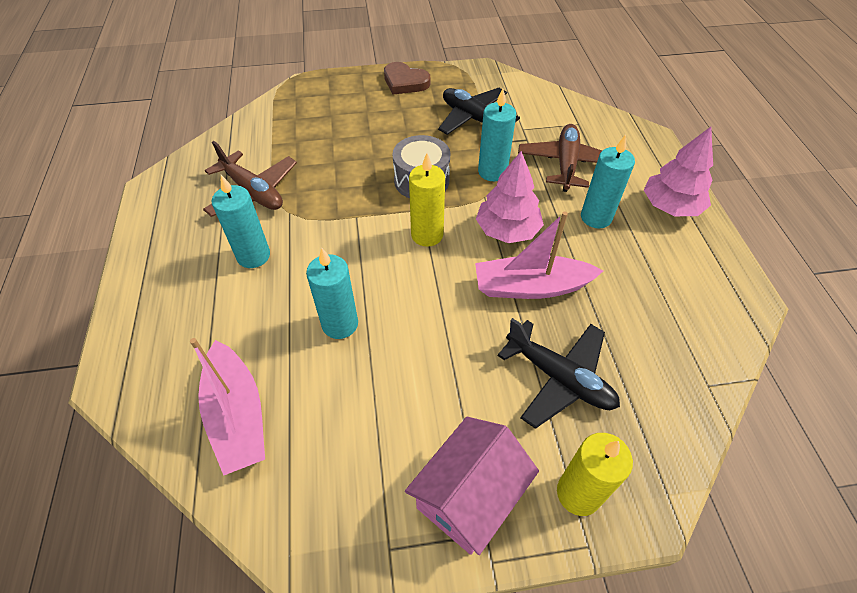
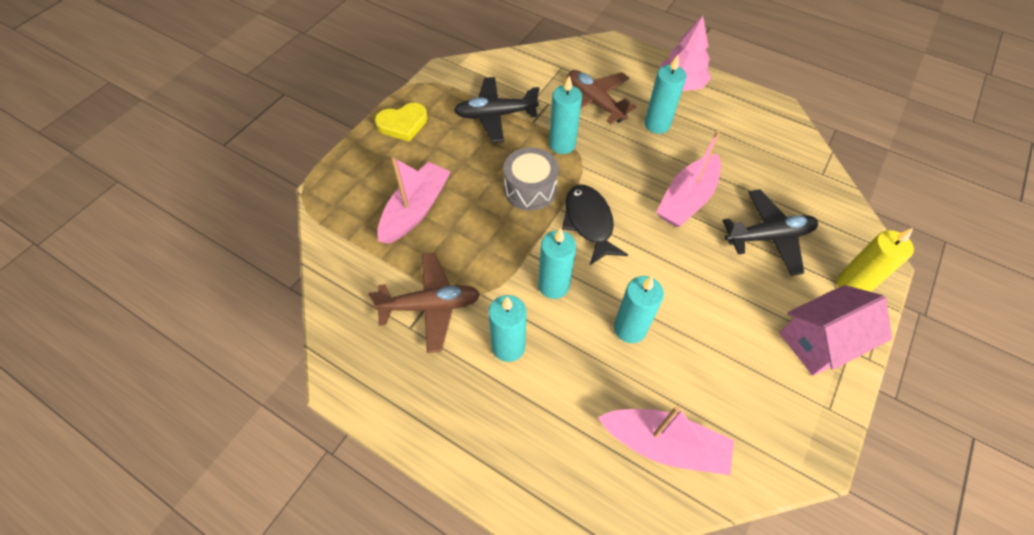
camera: 50 degrees left, 5 degrees up
(332, 134) = (415, 210): none -> pink boat
(338, 249) = (553, 285): none -> turquoise candle
(405, 82) = (403, 124): brown heart -> yellow heart
(427, 235) = (589, 222): yellow candle -> black fish
(469, 496) = (820, 341): pink house -> pink house turned 75 degrees clockwise
(507, 230) = (626, 176): pink tree -> none

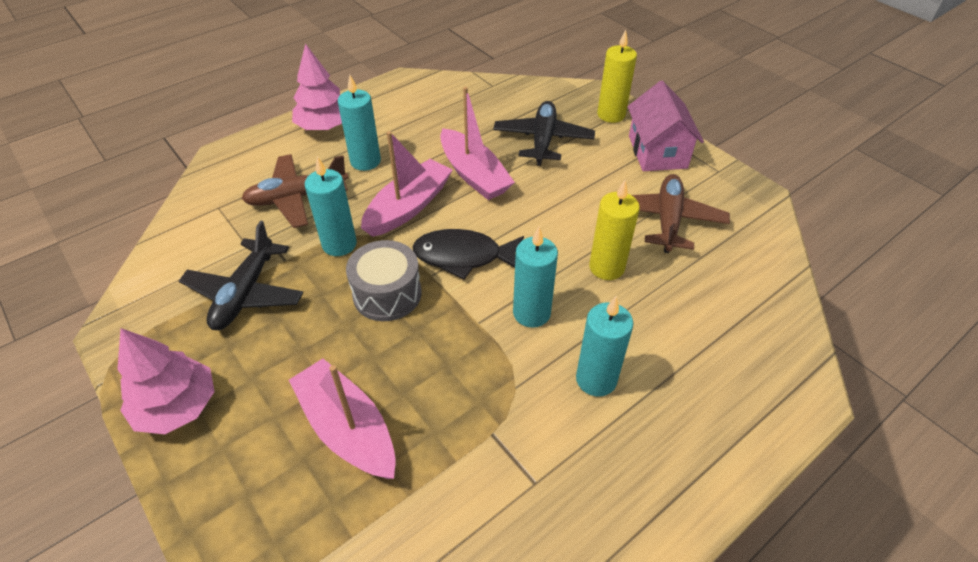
camera: 70 degrees left, 10 degrees down
(403, 124) = (177, 406): yellow heart -> pink tree
(430, 306) = (511, 449): brown plane -> brown plane (667, 220)
(630, 328) = (606, 267): turquoise candle -> yellow candle
(664, 444) = (735, 284): pink boat -> pink boat (408, 207)

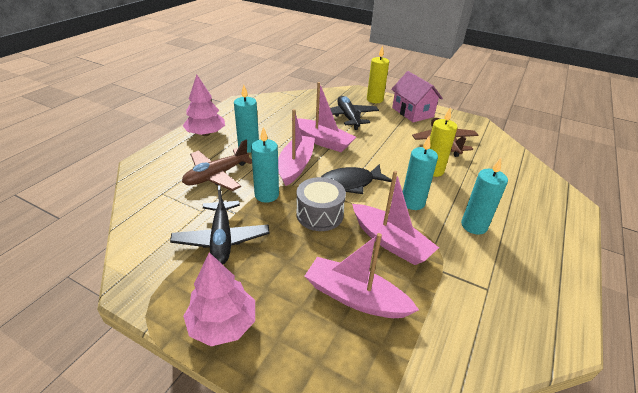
camera: 25 degrees left, 10 degrees down
(452, 365) = (390, 242): none -> pink boat

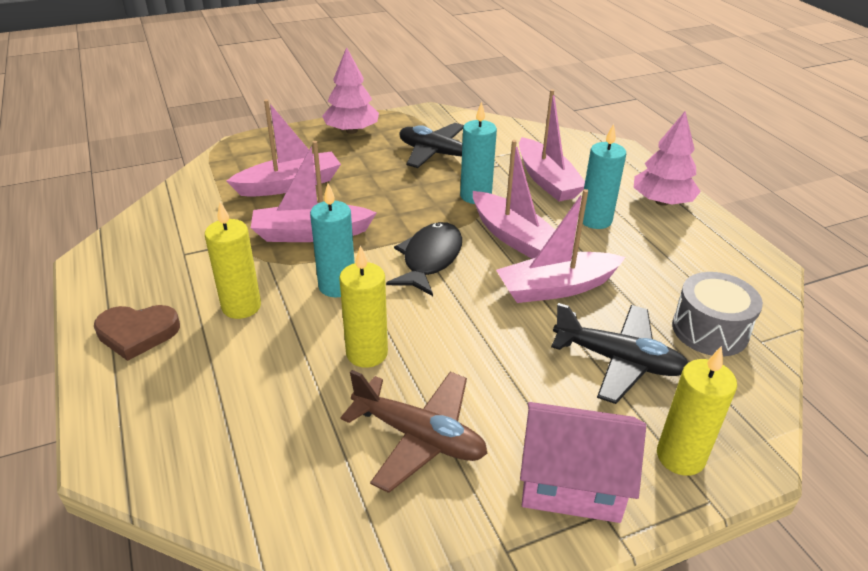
camera: 130 degrees right, 0 degrees up
(216, 175) = (547, 180): brown plane -> pink boat
(320, 214) = (404, 213): grey drum -> grey drum (709, 330)
(474, 226) = (241, 306): turquoise candle -> yellow candle
(544, 249) = (137, 333): none -> brown heart

